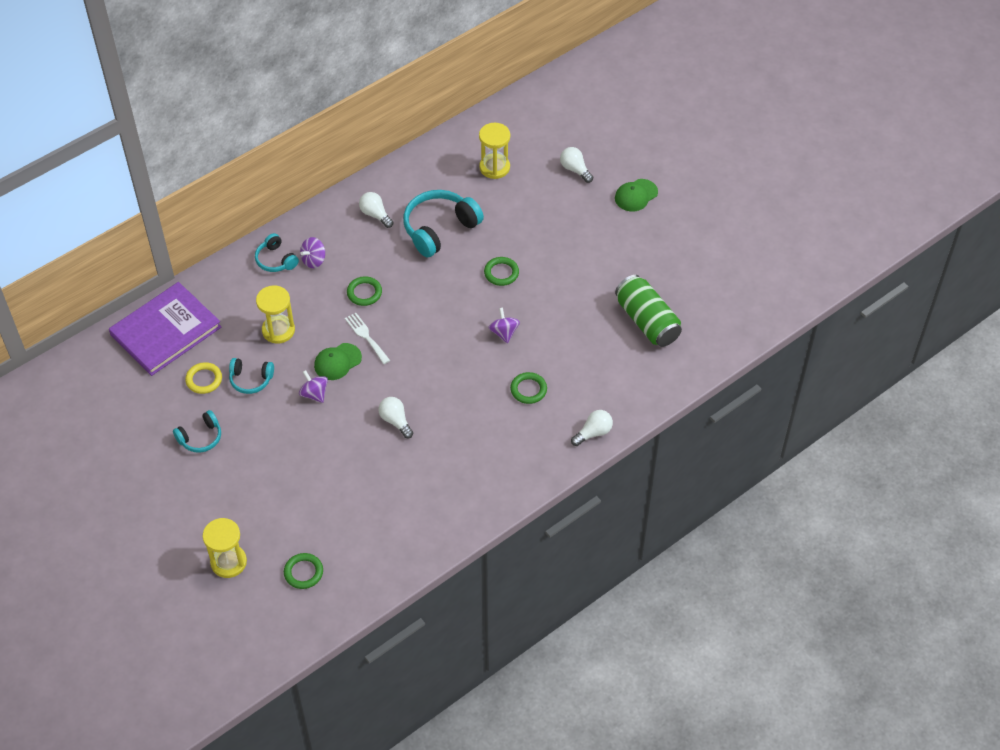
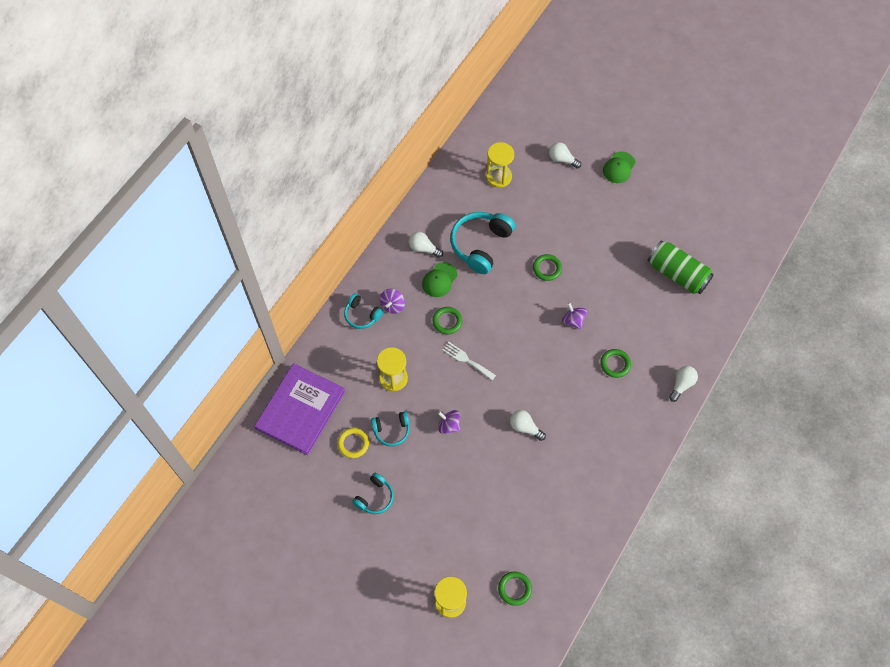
camera: 20 degrees left, 10 degrees up
(337, 362) = (454, 390): green cap -> green cap (439, 280)

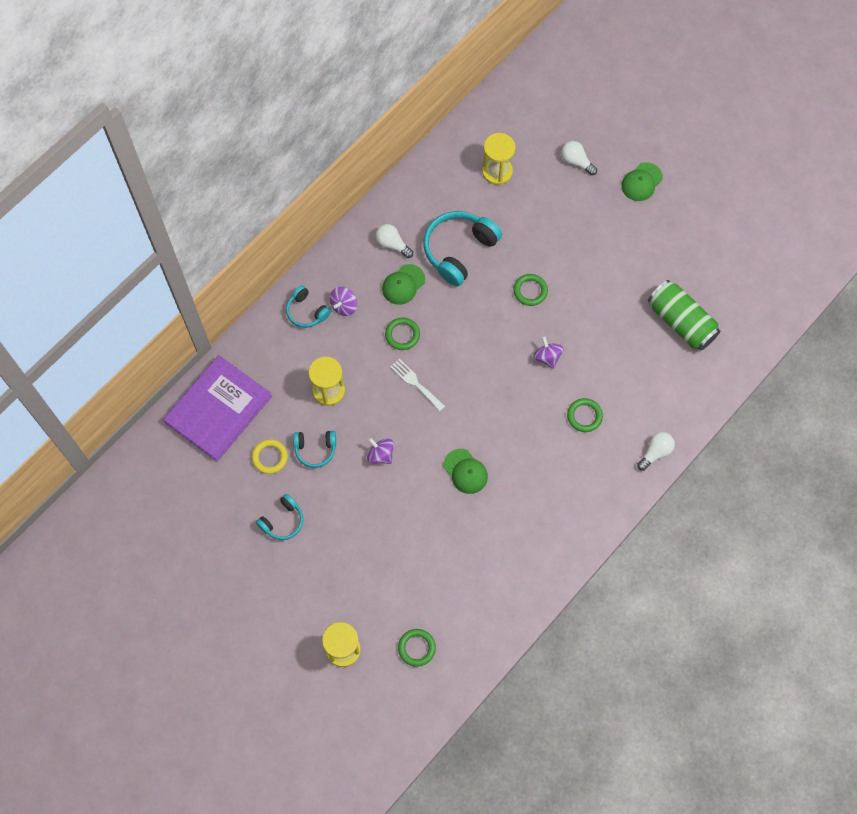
camera: 10 degrees right, 5 degrees up
(525, 427) = (465, 471): white light bulb -> green cap

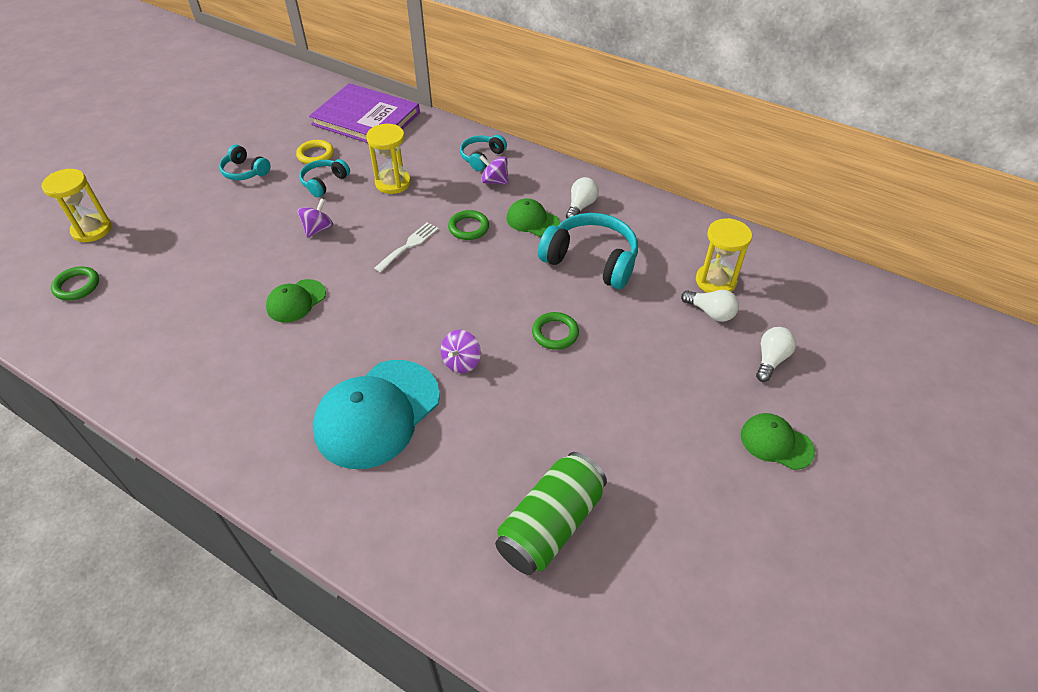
camera: 80 degrees right, 20 degrees down
(315, 449) = (324, 182): turquoise headphones -> turquoise headphones turned 45 degrees clockwise
(547, 357) = (461, 362): purple spinning top -> purple spinning top turned 150 degrees clockwise
(584, 416) = (377, 413): green ring -> turquoise cap
(655, 452) = (321, 511): white light bulb -> white light bulb (710, 312)

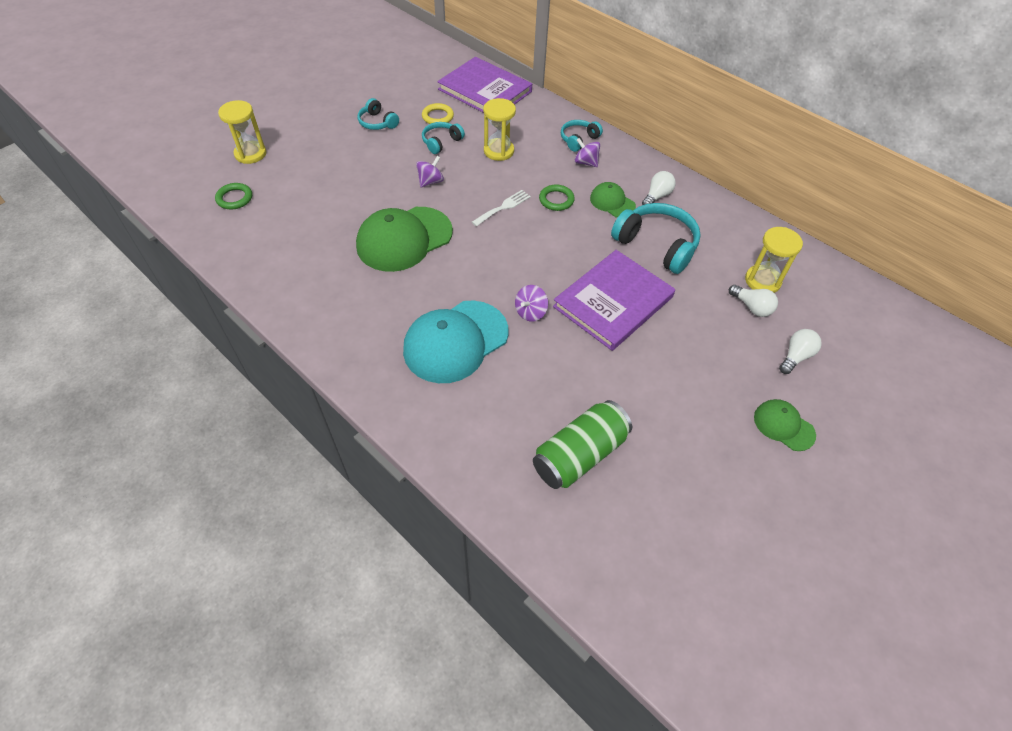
camera: 10 degrees right, 5 degrees up
(296, 301) = (404, 239): green cap -> green cap, size x1.94
(555, 333) = (613, 302): green ring -> purple book

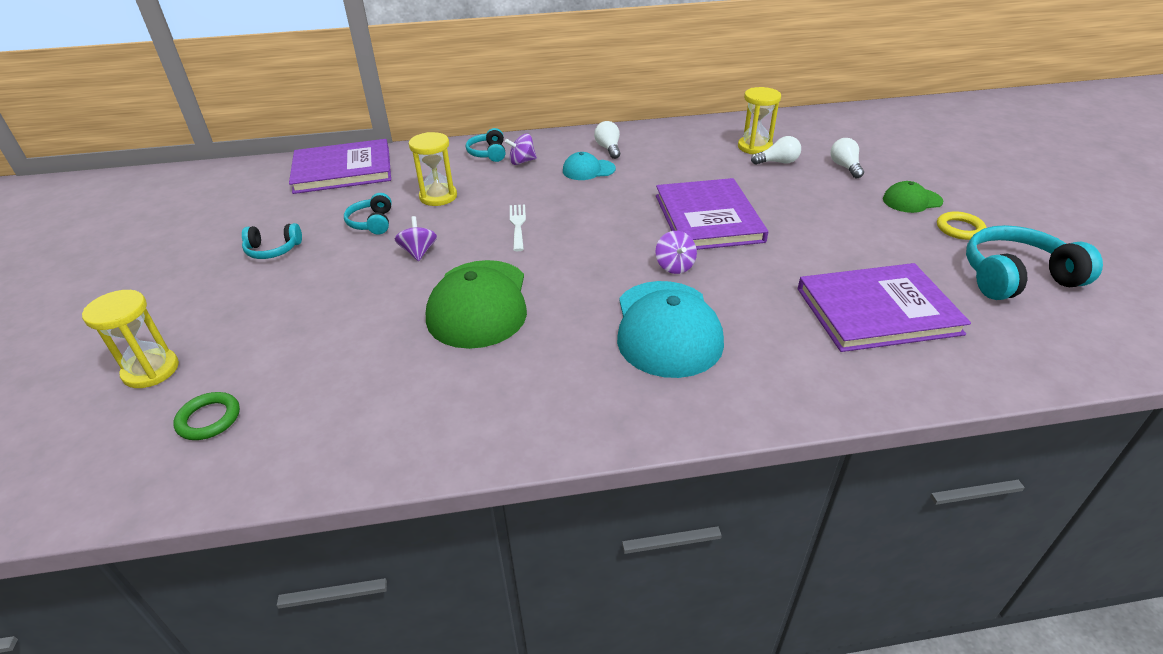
camera: 50 degrees left, 15 degrees down
(437, 117) = (331, 210): yellow ring -> yellow ring (959, 229)
(556, 200) = (547, 194): green ring -> none
(579, 454) = (877, 311): green can -> purple book
(612, 202) = (588, 170): green cap -> turquoise cap
(656, 245) = (664, 172): turquoise headphones -> turquoise headphones (1016, 277)

